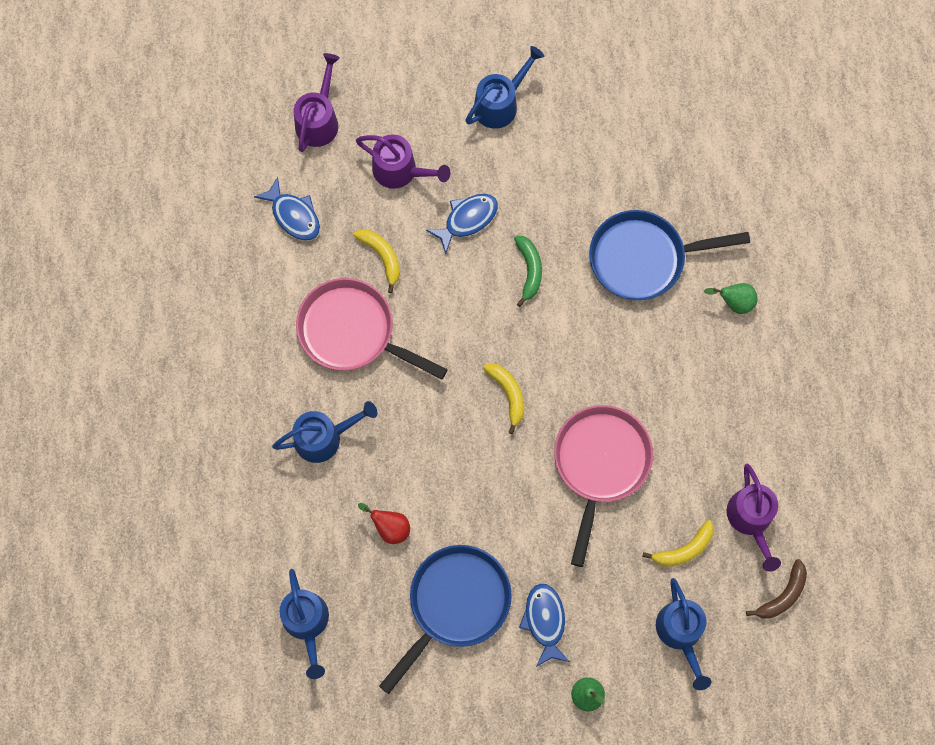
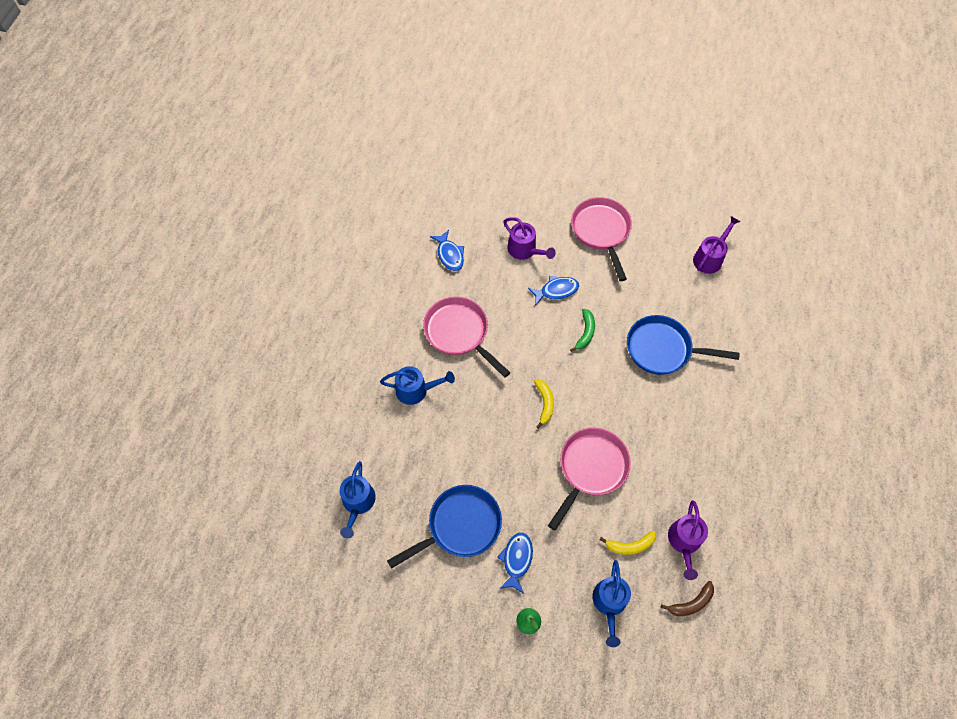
camera: 20 degrees right, 10 degrees down
(319, 120) = (486, 207): purple watering can -> purple watering can (710, 258)
(382, 257) = (494, 295): yellow banana -> none
(390, 527) = (436, 461): red pear -> none
(500, 103) = (601, 231): blue watering can -> pink pan
(734, 302) = (715, 396): green pear -> none

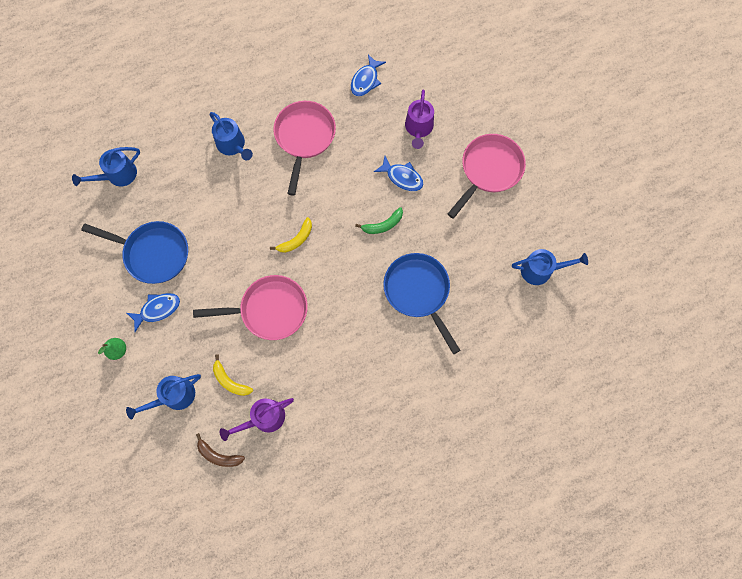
camera: 50 degrees right, 10 degrees up
(710, 258) = (541, 270): purple watering can -> blue watering can

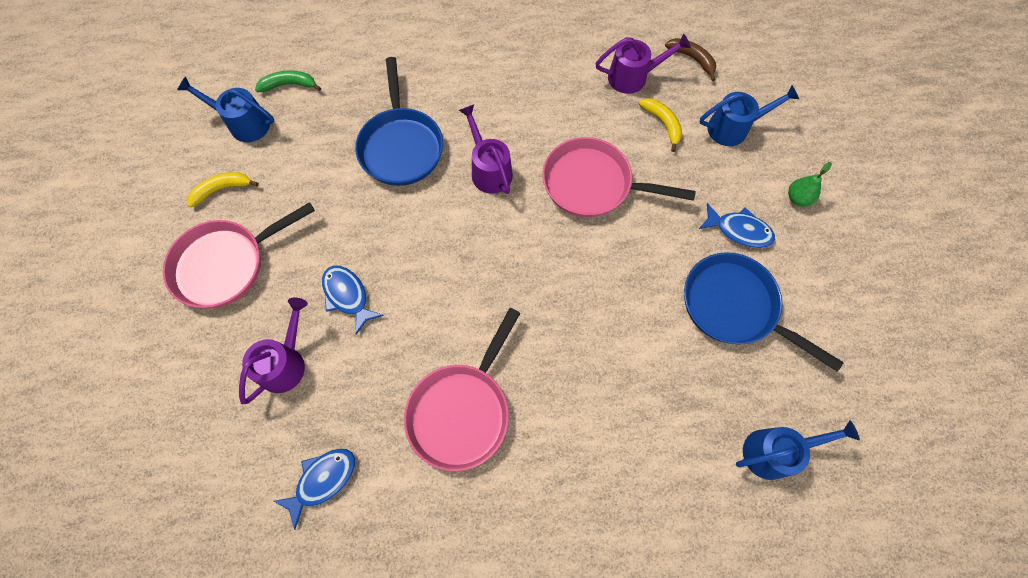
camera: 160 degrees left, 5 degrees down
(157, 309) = (739, 230): blue fish -> blue fish turned 150 degrees counterclockwise
(233, 145) = (578, 438): blue watering can -> none
(296, 239) = (529, 259): yellow banana -> yellow banana (222, 189)
(348, 295) = (489, 169): none -> purple watering can
(383, 225) = (405, 240): green banana -> green banana (289, 85)

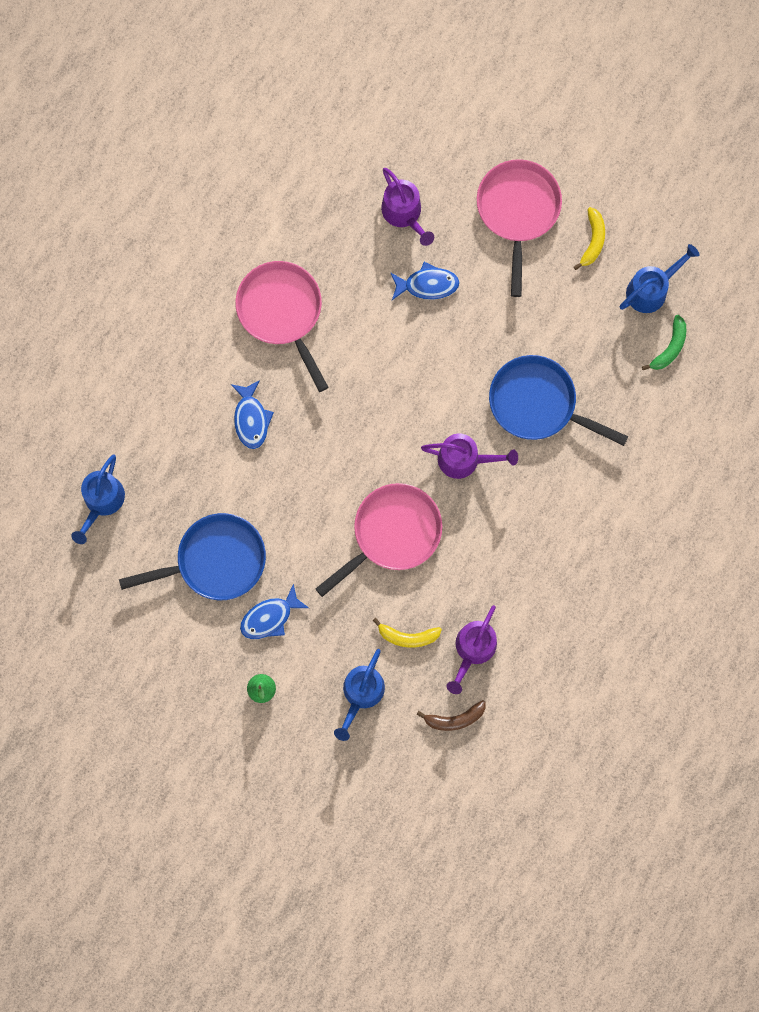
camera: 125 degrees right, 10 degrees up
(322, 480) = (301, 195): blue fish -> blue fish (251, 419)

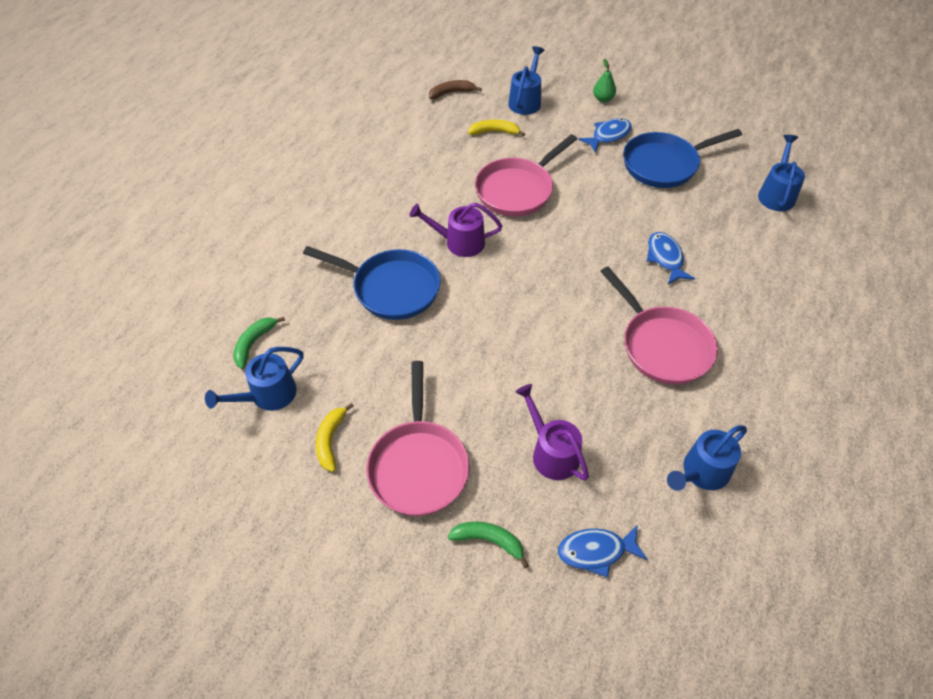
camera: 175 degrees right, 25 degrees down
(282, 185) = (701, 473): none -> blue watering can
(427, 285) = (514, 382): blue fish -> blue fish (596, 551)
(465, 144) = (489, 541): none -> green banana
(473, 650) = (441, 128): purple watering can -> none

